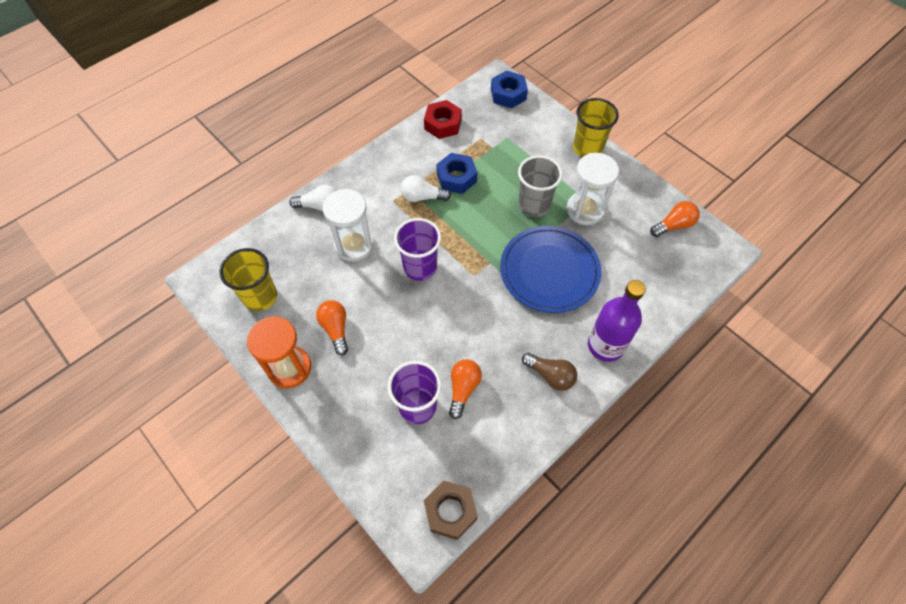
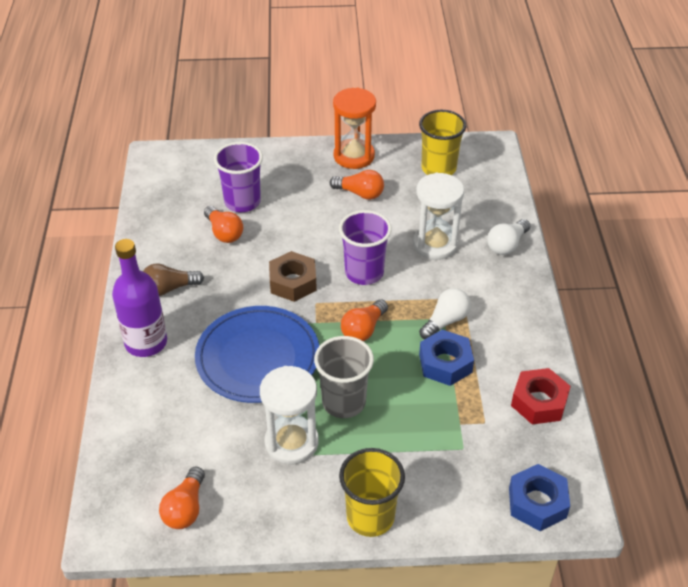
camera: 130 degrees right, 15 degrees down
(450, 511) = (153, 177): brown nut -> brown nut (293, 282)
(470, 233) = (363, 329): none -> orange light bulb

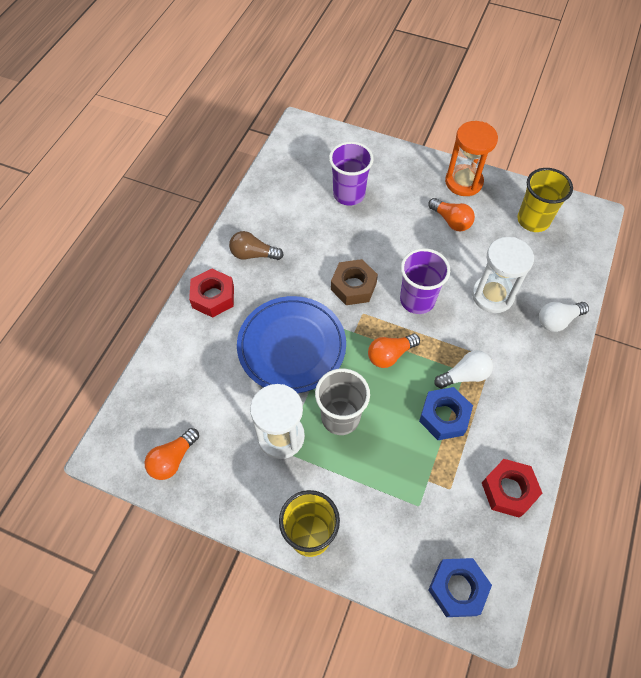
camera: 25 degrees right, 15 degrees up
(146, 342) = (213, 297): purple bottle -> red nut
(224, 233) = (320, 218): orange light bulb -> none

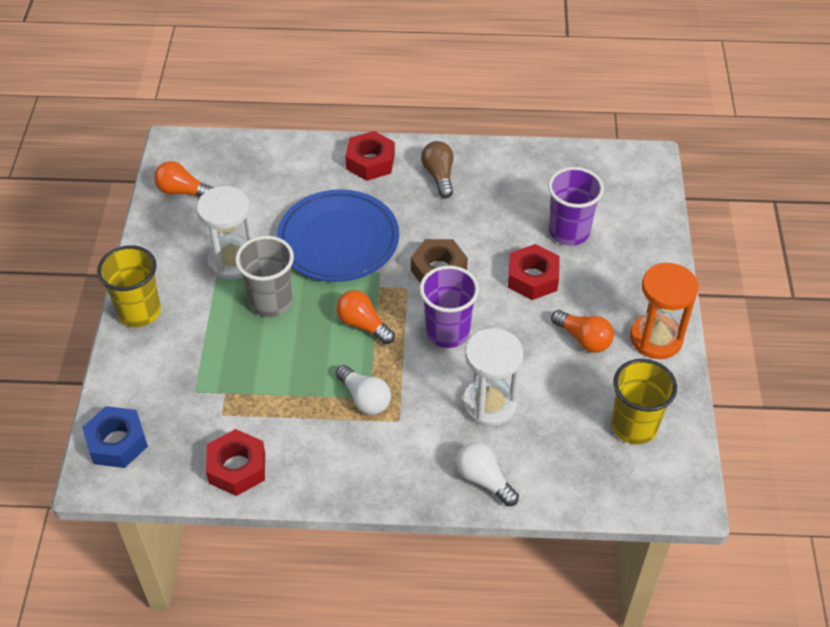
camera: 70 degrees right, 10 degrees down
(384, 230) = (533, 278): none -> red nut
(444, 416) = (305, 390): blue nut -> none
(451, 221) = (583, 339): orange light bulb -> orange light bulb turned 75 degrees counterclockwise

